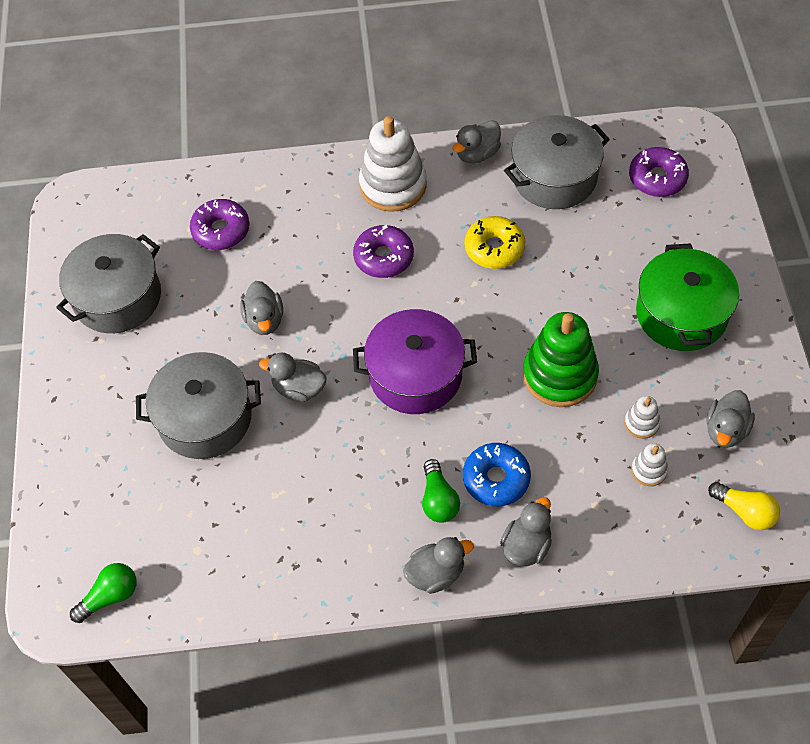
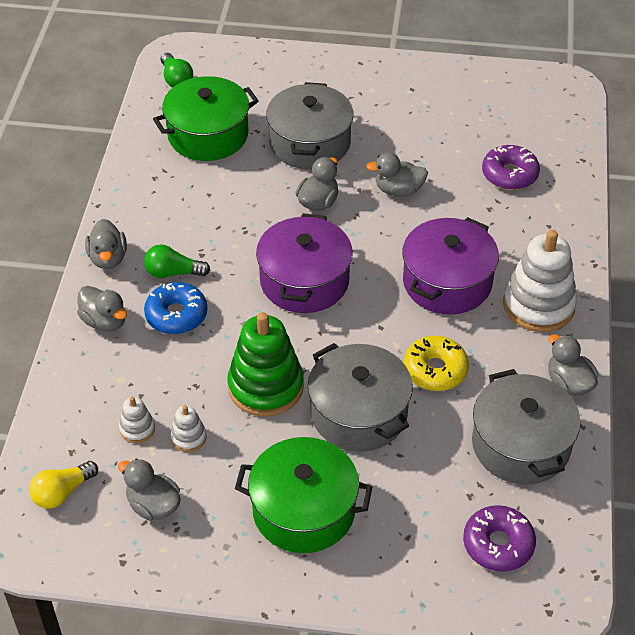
camera: 100 degrees right, 10 degrees down
(117, 297) = (451, 104): grey pot -> grey pot (358, 413)
(209, 529) = (208, 135): none -> green pot
(383, 257) = (447, 282): purple donut -> purple pot

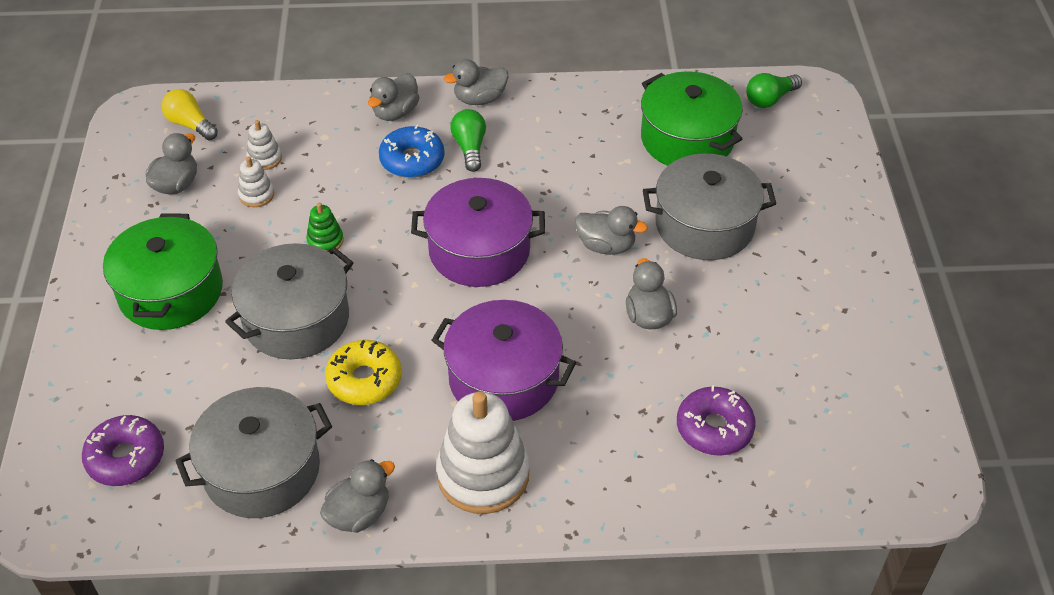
camera: 80 degrees right, 0 degrees up
(266, 386) = (325, 241): green stacking toy -> green stacking toy, size x0.46

